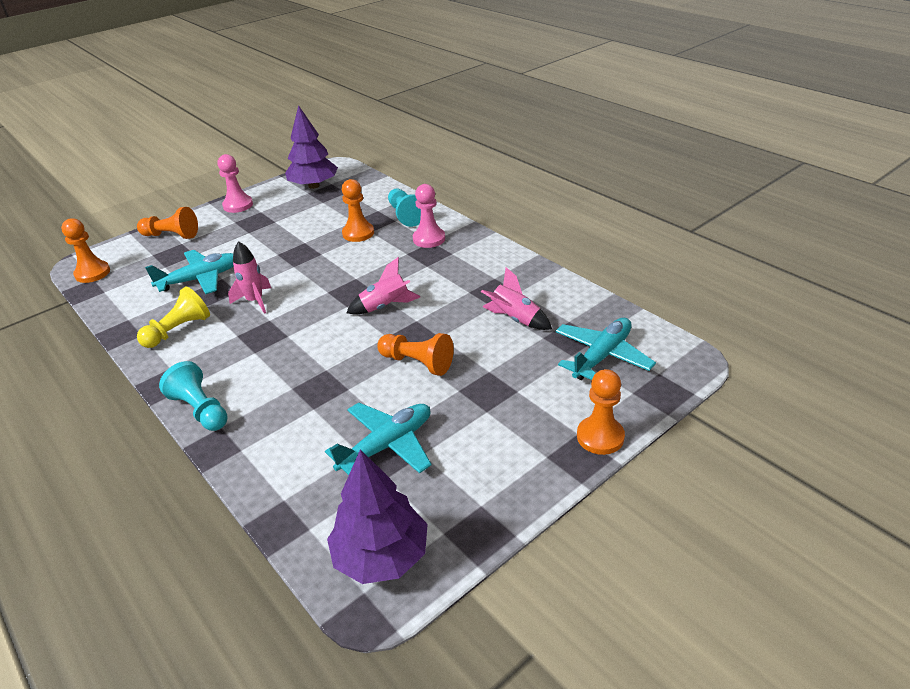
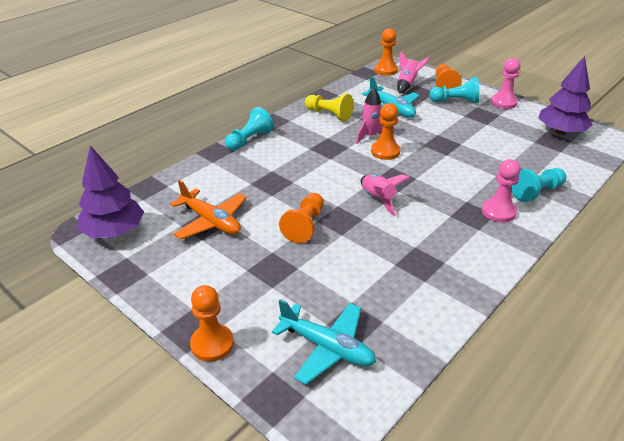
camera: 80 degrees right, 0 degrees up
(213, 233) = (455, 101): none -> turquoise pawn
(358, 233) = (488, 169): orange pawn -> orange pawn (385, 151)
(387, 446) = (211, 221): turquoise plane -> orange plane
(515, 319) = (377, 280): pink rocket -> pink rocket (407, 84)

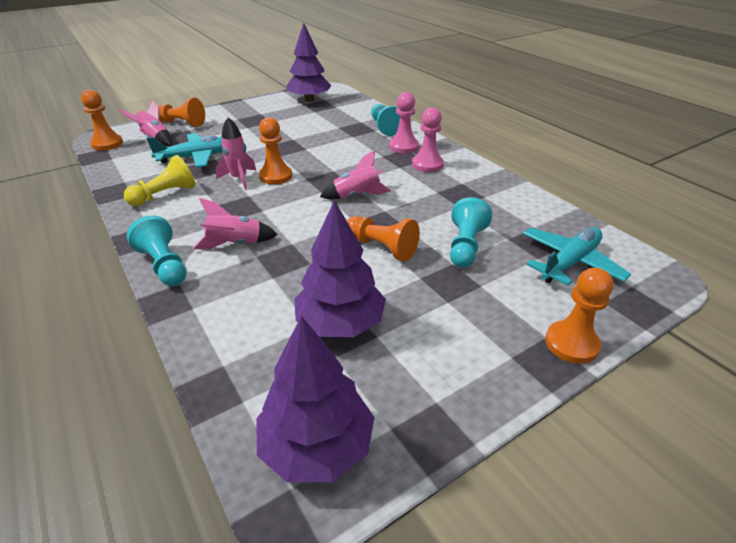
camera: 75 degrees left, 0 degrees up
(211, 221) = (340, 323): orange plane -> purple tree
(282, 158) = (235, 244): none -> pink rocket
(455, 101) = (217, 125): turquoise pawn -> turquoise pawn (465, 246)
(503, 102) = (243, 107): pink pawn -> pink pawn (427, 164)

